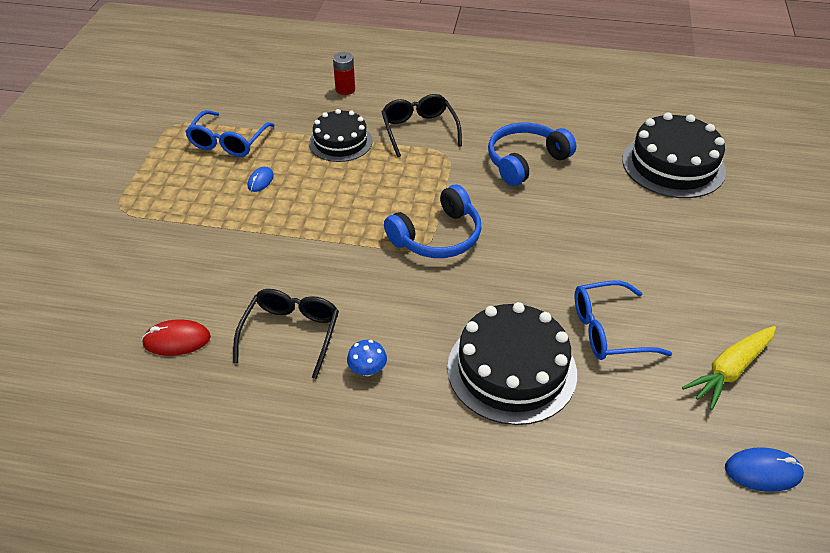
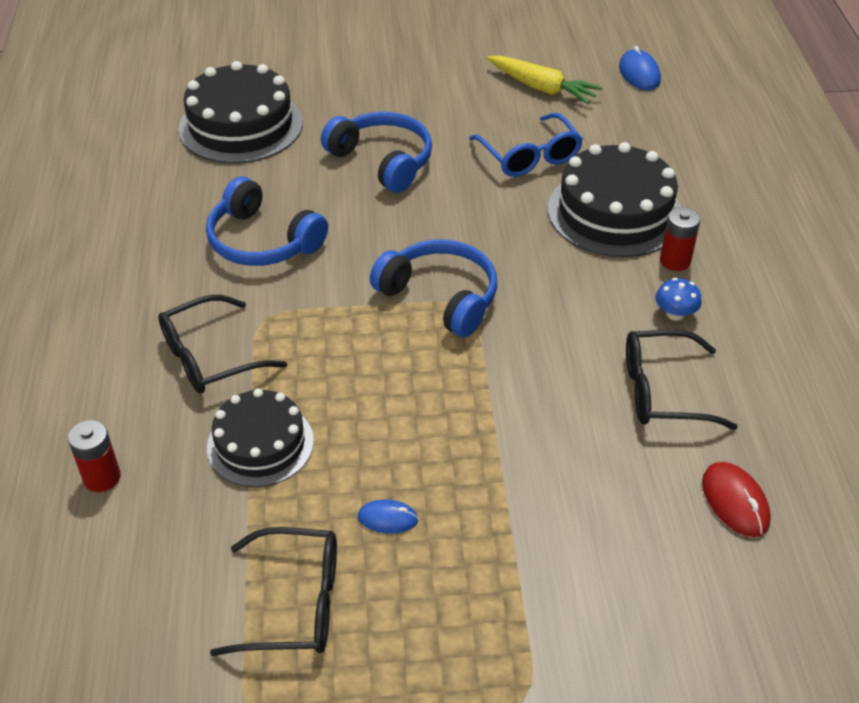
camera: 105 degrees left, 0 degrees up
(228, 142) = (295, 603): blue glasses -> black glasses
(432, 392) = (675, 261): none -> red battery
(614, 234) = (383, 161): none -> blue headphones

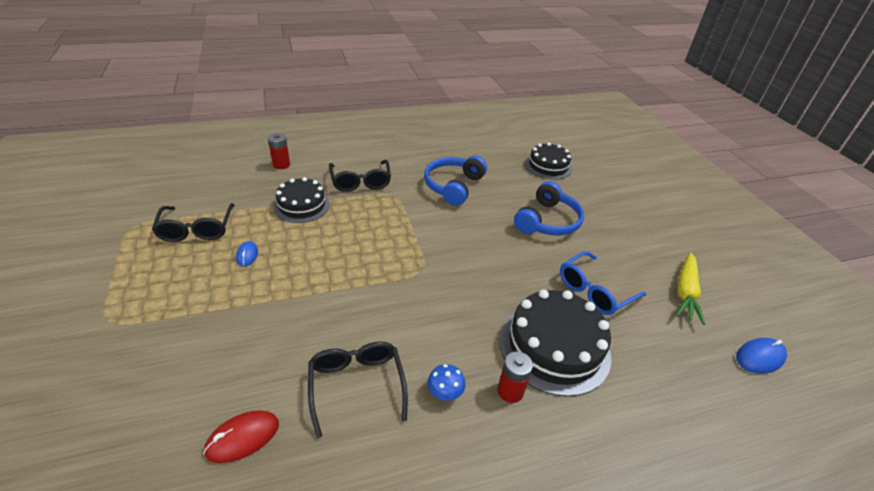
camera: 75 degrees right, 5 degrees down
(210, 357) = (360, 182): black glasses -> black glasses turned 150 degrees counterclockwise
(241, 125) = (548, 166): black cake -> black cake, size x0.65
(440, 297) = (428, 259): blue headphones -> none

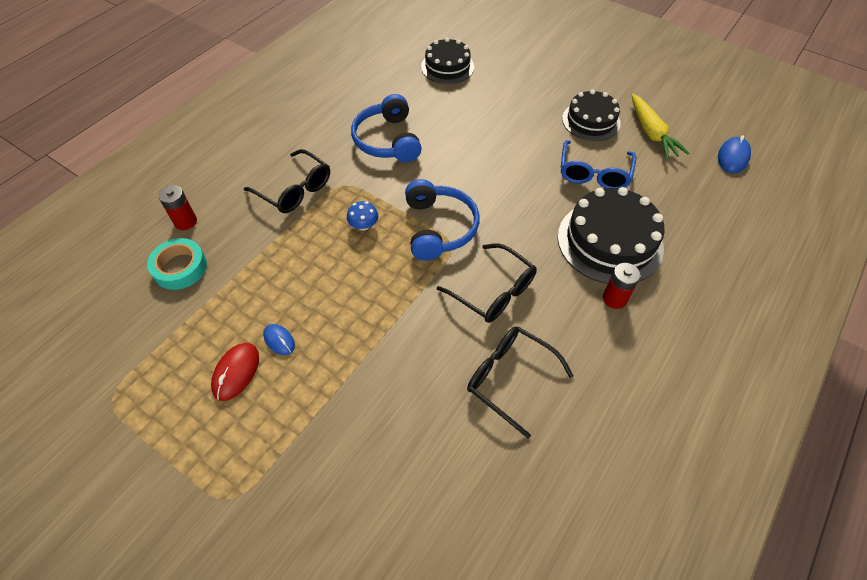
camera: 35 degrees left, 15 degrees up
(197, 229) = (190, 352): black glasses -> black glasses (494, 291)
(243, 438) = (474, 484): red mouse -> red mouse (236, 372)
(248, 185) = (180, 268): none -> turquoise tape
(301, 205) = (267, 253): black cake -> black cake (591, 121)
(445, 392) = (574, 334): blue mushroom -> blue mushroom (364, 225)
(547, 221) = (501, 128): blue headphones -> blue headphones (439, 228)

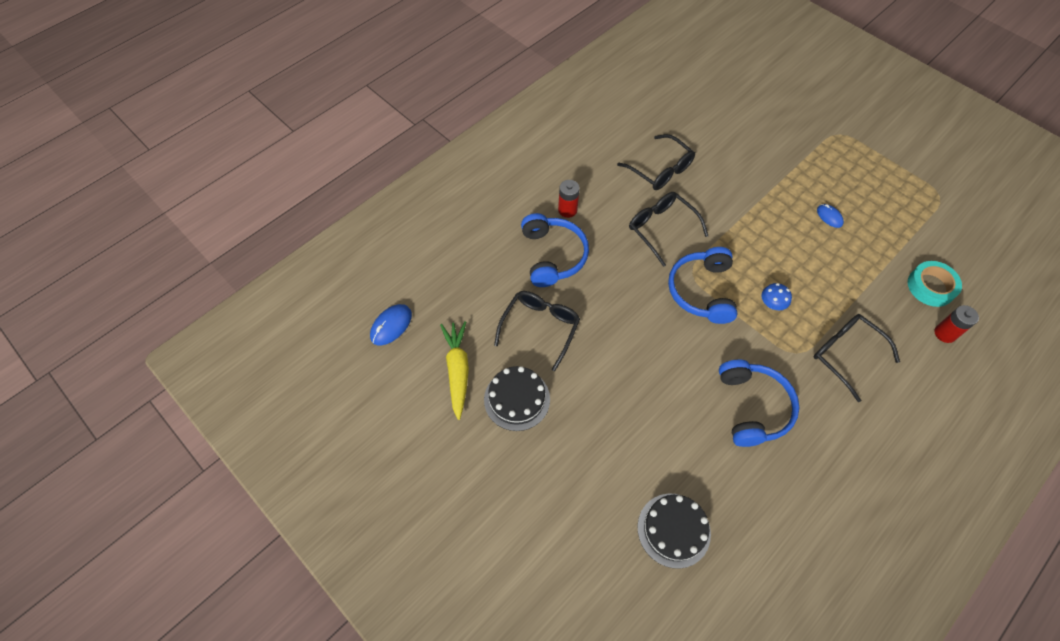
camera: 170 degrees left, 5 degrees up
(236, 372) = (856, 200): red mouse -> none
(594, 174) = (540, 327): blue glasses -> black glasses
(610, 241) = (552, 256): black cake -> blue headphones

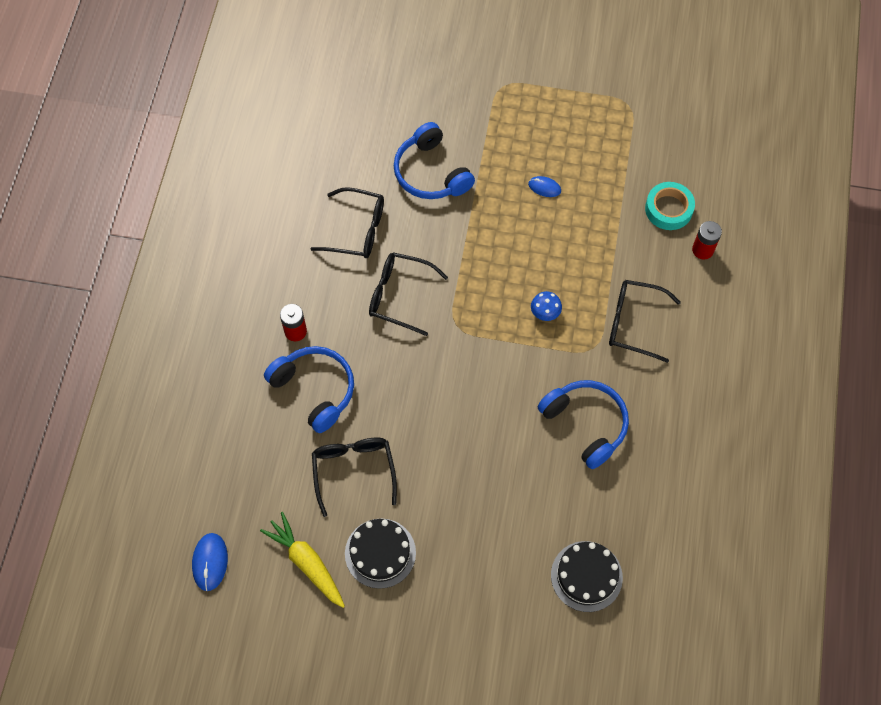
camera: 35 degrees left, 5 degrees up
(702, 291) = (476, 339): blue headphones -> blue headphones (431, 173)

